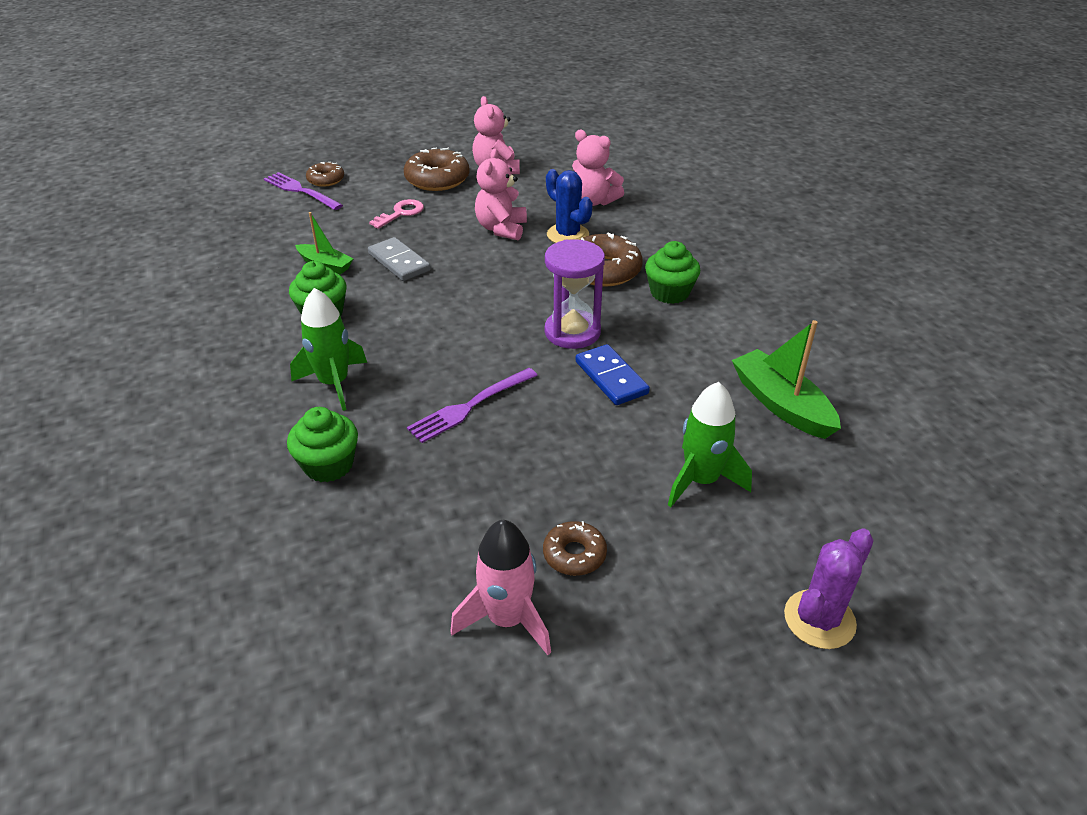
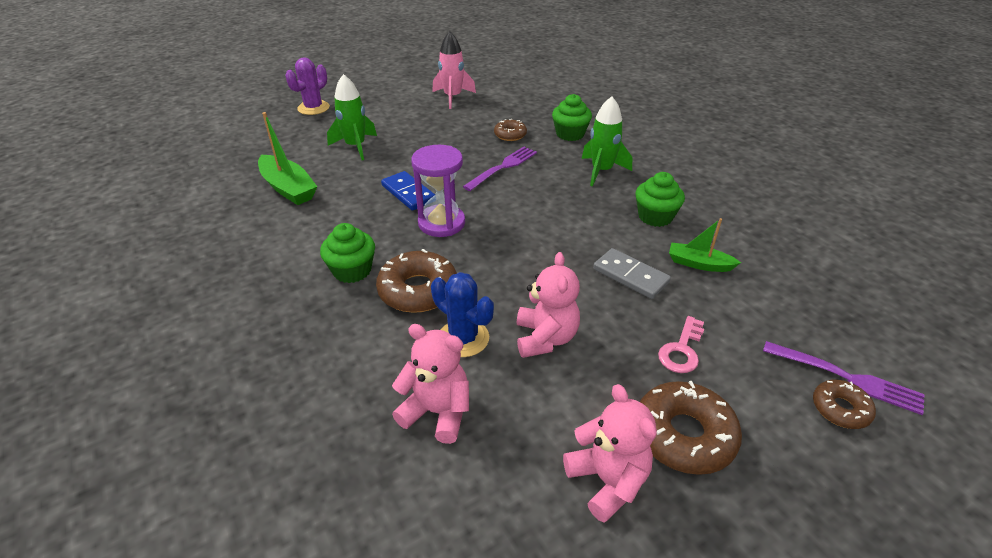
camera: 170 degrees right, 0 degrees up
(574, 554) = (425, 116): brown donut -> brown donut (510, 135)

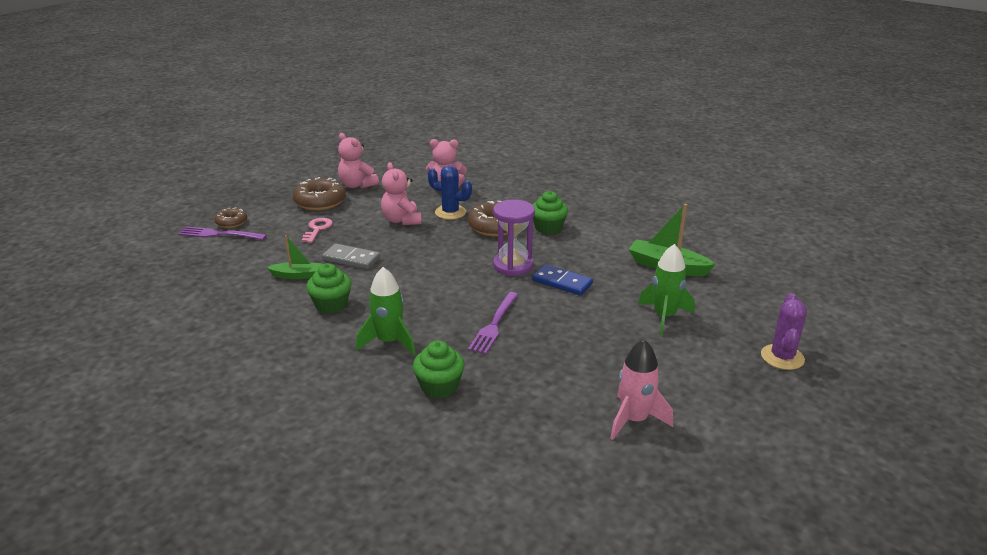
camera: 160 degrees right, 10 degrees down
(510, 135) = (512, 369): brown donut -> none

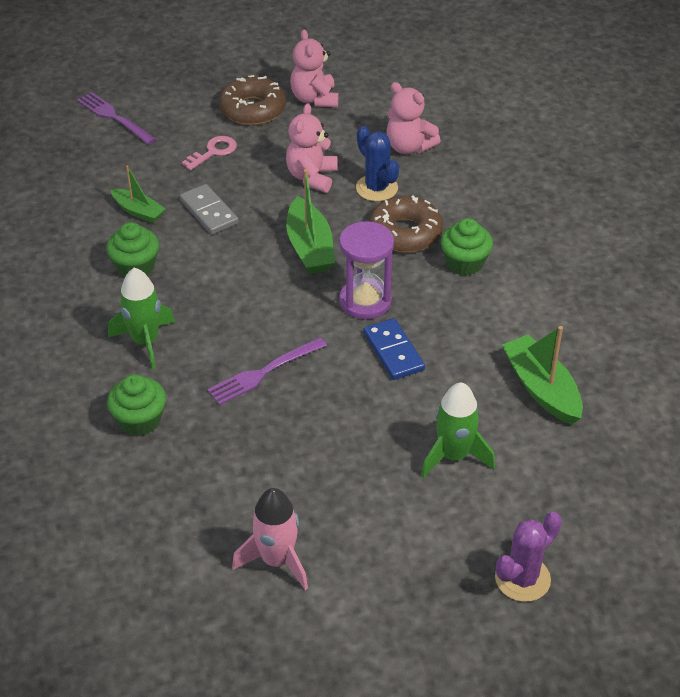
camera: 35 degrees right, 15 degrees up
(231, 222) = (139, 104): brown donut -> none
(443, 253) = (310, 247): none -> green boat

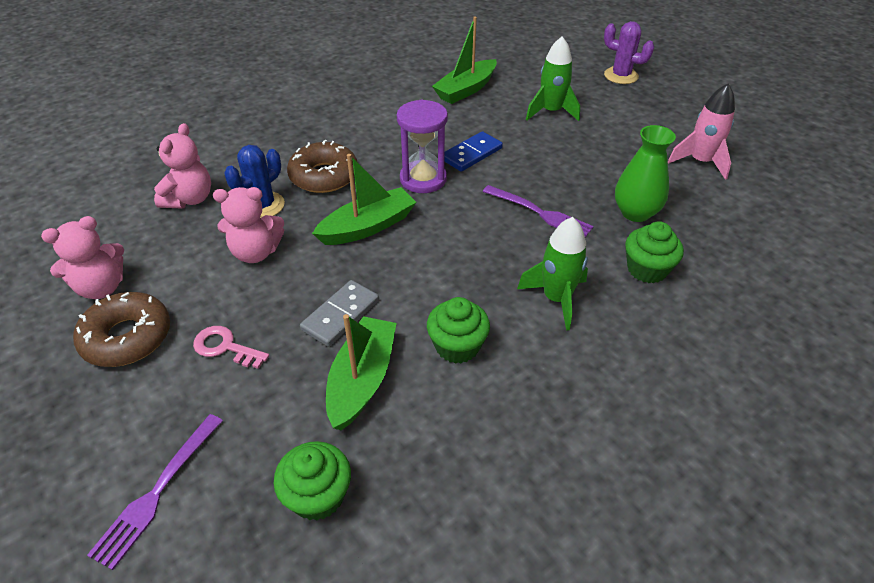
camera: 110 degrees left, 0 degrees up
(138, 211) = (362, 379): green boat -> green boat, size x1.59
(222, 450) = (635, 213): none -> green vase
(464, 263) = (350, 140): green cupcake -> green cupcake (318, 495)

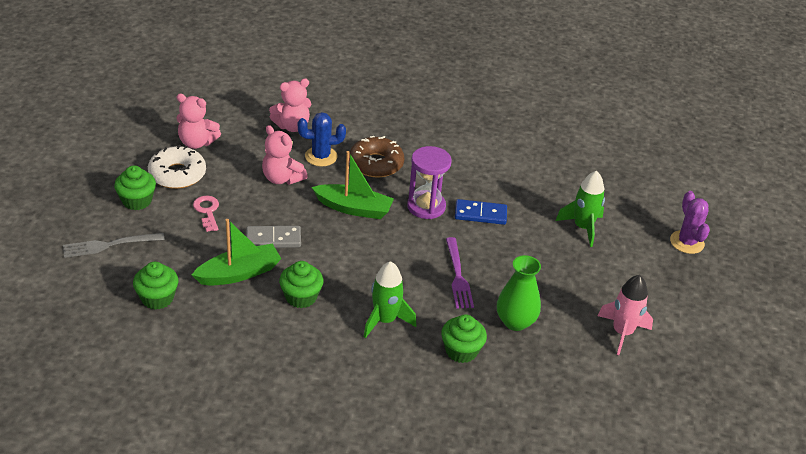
camera: 45 degrees right, 5 degrees down
(117, 407) = (137, 201): none -> green cupcake
(127, 337) = (177, 174): brown donut -> white donut
(157, 492) = (109, 245): purple fork -> grey fork
(466, 90) = (552, 173): green boat -> none

